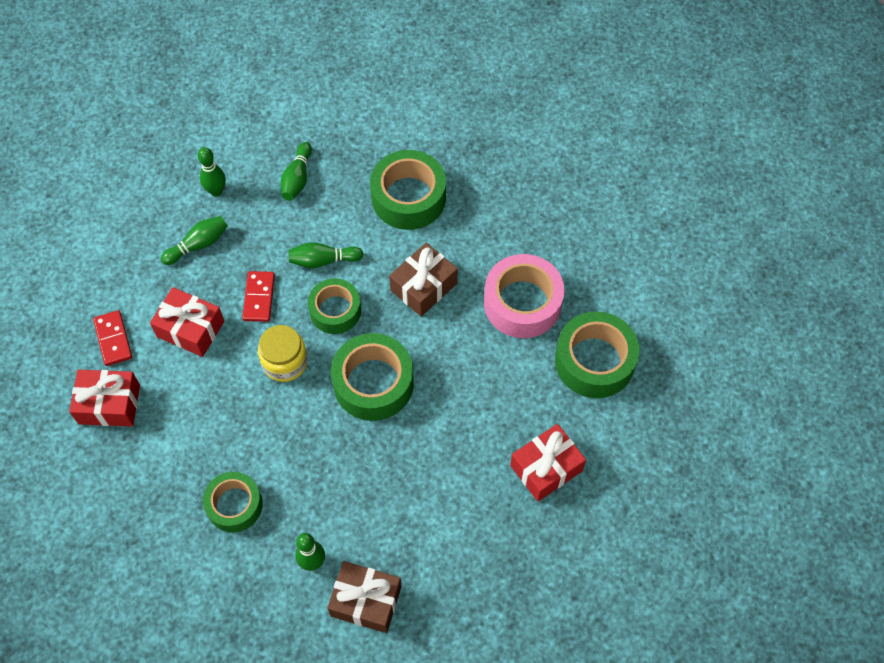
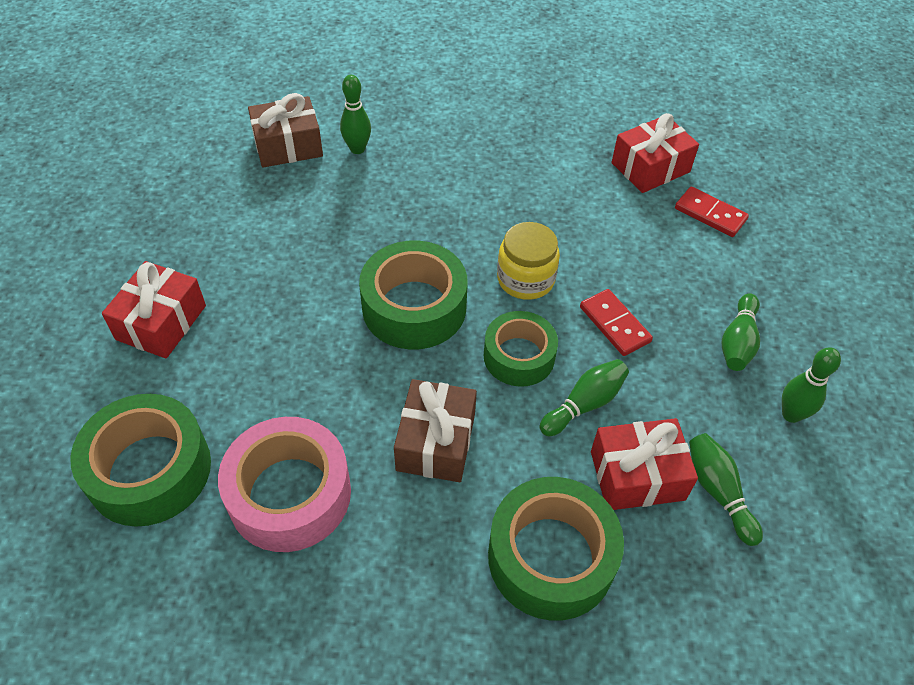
camera: 145 degrees right, 10 degrees down
(190, 329) = (650, 259): red gift -> red gift (637, 475)
(234, 505) = (462, 153): green tape -> none

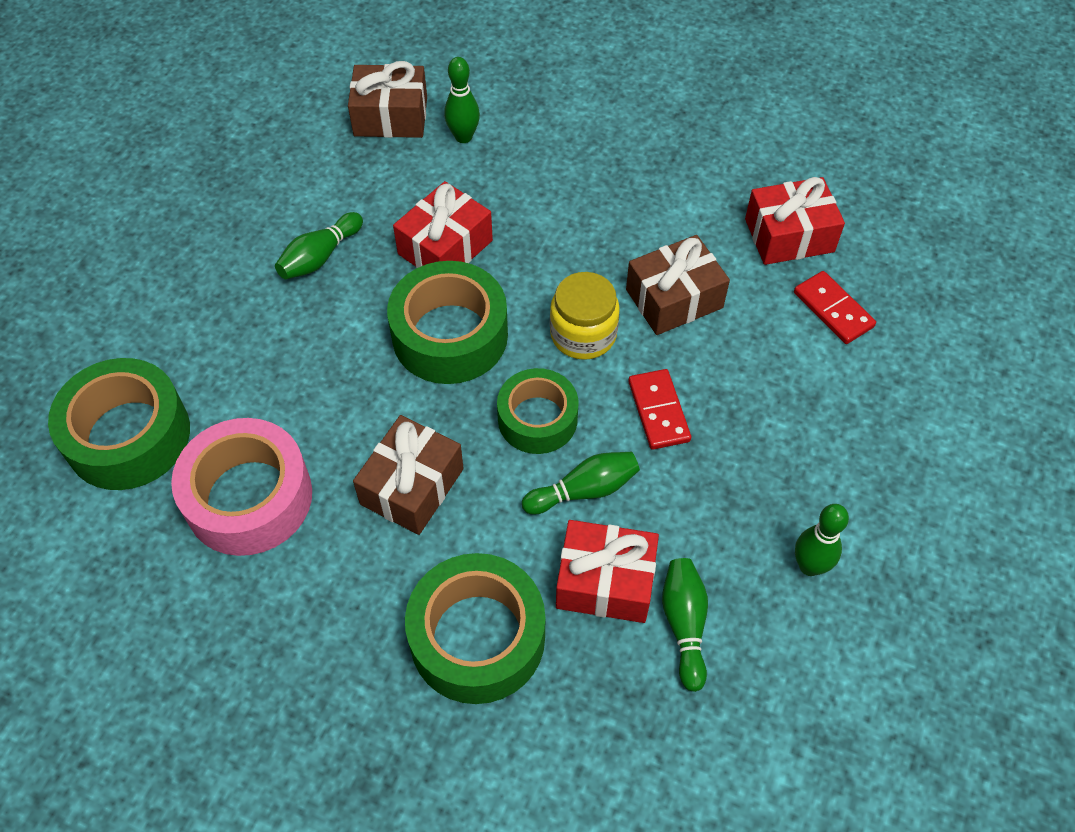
camera: 20 degrees right, 5 degrees up
(161, 322) = (191, 286): red gift -> red gift (445, 247)
(585, 234) = (674, 299): none -> brown gift
(738, 342) = (789, 468): green bowling pin -> green bowling pin (320, 257)

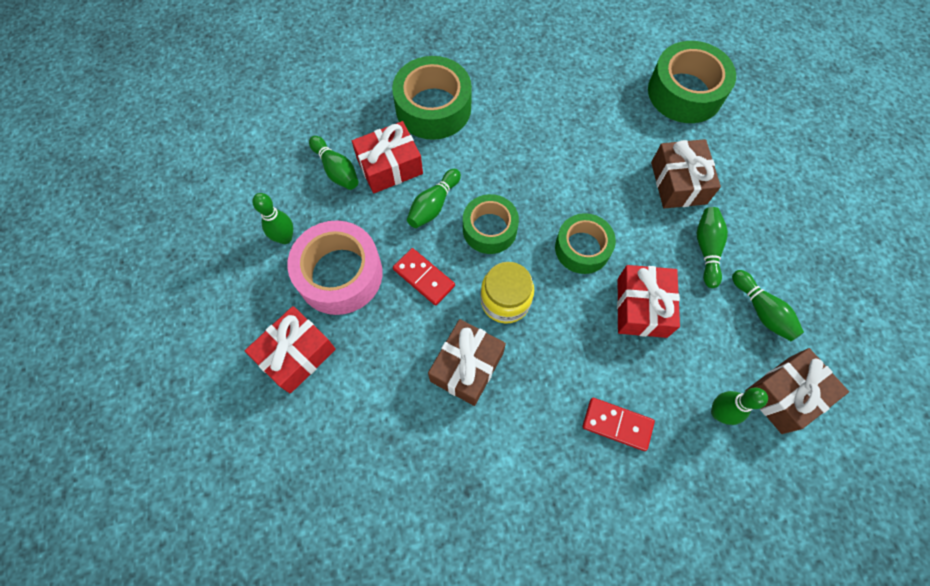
camera: 145 degrees right, 10 degrees up
(249, 497) = (597, 101): pink tape -> pink tape (340, 274)
(332, 180) = (762, 311): none -> green bowling pin
(412, 486) = (524, 153): brown gift -> brown gift (678, 183)
(450, 335) = (582, 248): green tape -> green tape, size x0.66
(789, 235) = (419, 483): red gift -> red gift (296, 354)
(833, 310) = (353, 431): red domino -> red domino (617, 424)

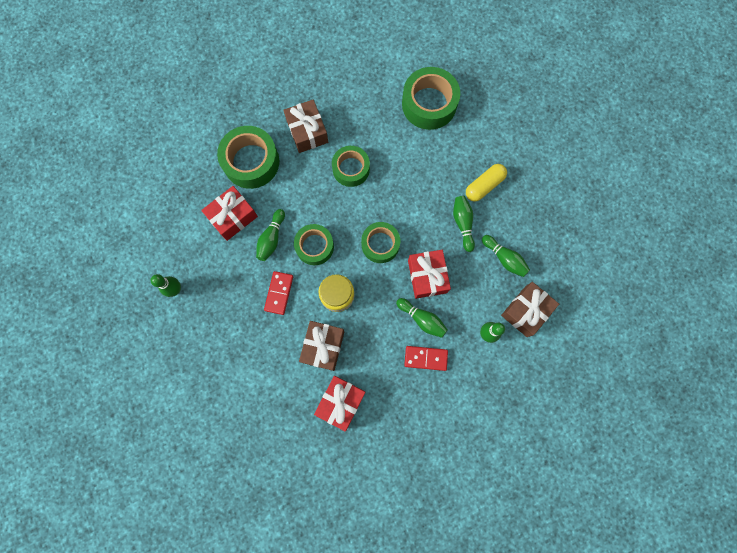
camera: 15 degrees left, 10 degrees up
(296, 354) = (210, 368): red gift -> red gift (341, 402)
(336, 170) = (195, 229): green bowling pin -> green bowling pin (422, 319)
(340, 274) = (221, 306): pink tape -> none
(424, 277) = (279, 293): red domino -> red domino turned 75 degrees clockwise
(563, 145) = (351, 169): none -> green tape
(678, 183) = (436, 178): brown gift -> brown gift (307, 131)
(746, 207) = (484, 185): none -> yellow capsule

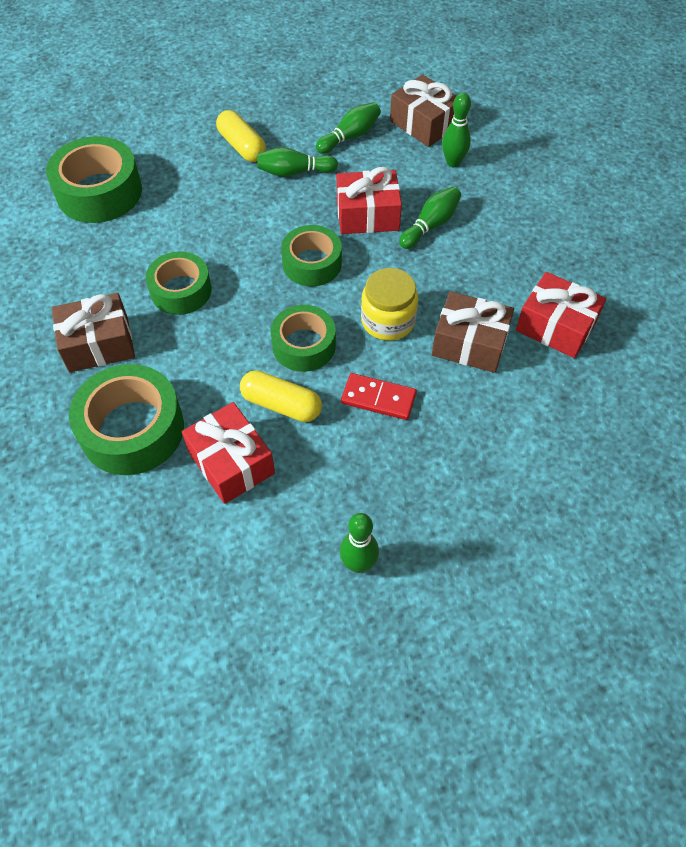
camera: 85 degrees left, 20 degrees down
(271, 238) = (281, 405): green bowling pin -> yellow capsule
(426, 358) = (487, 226): red domino -> none

